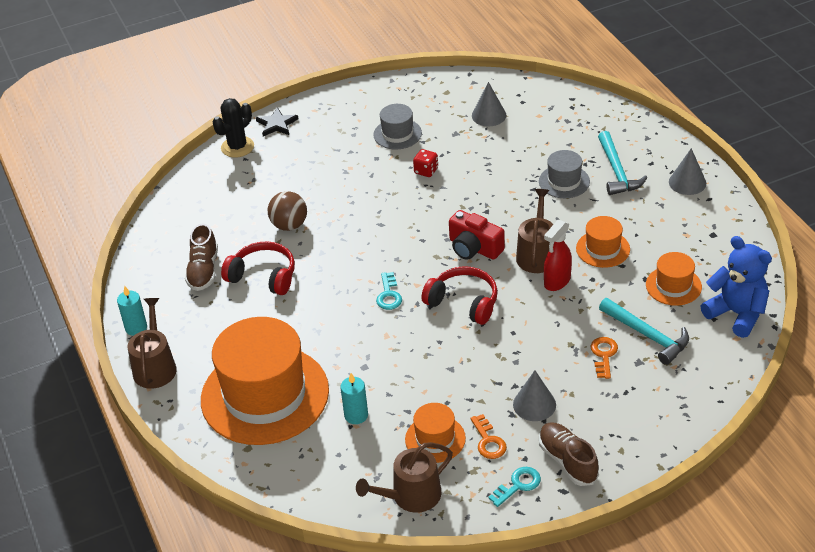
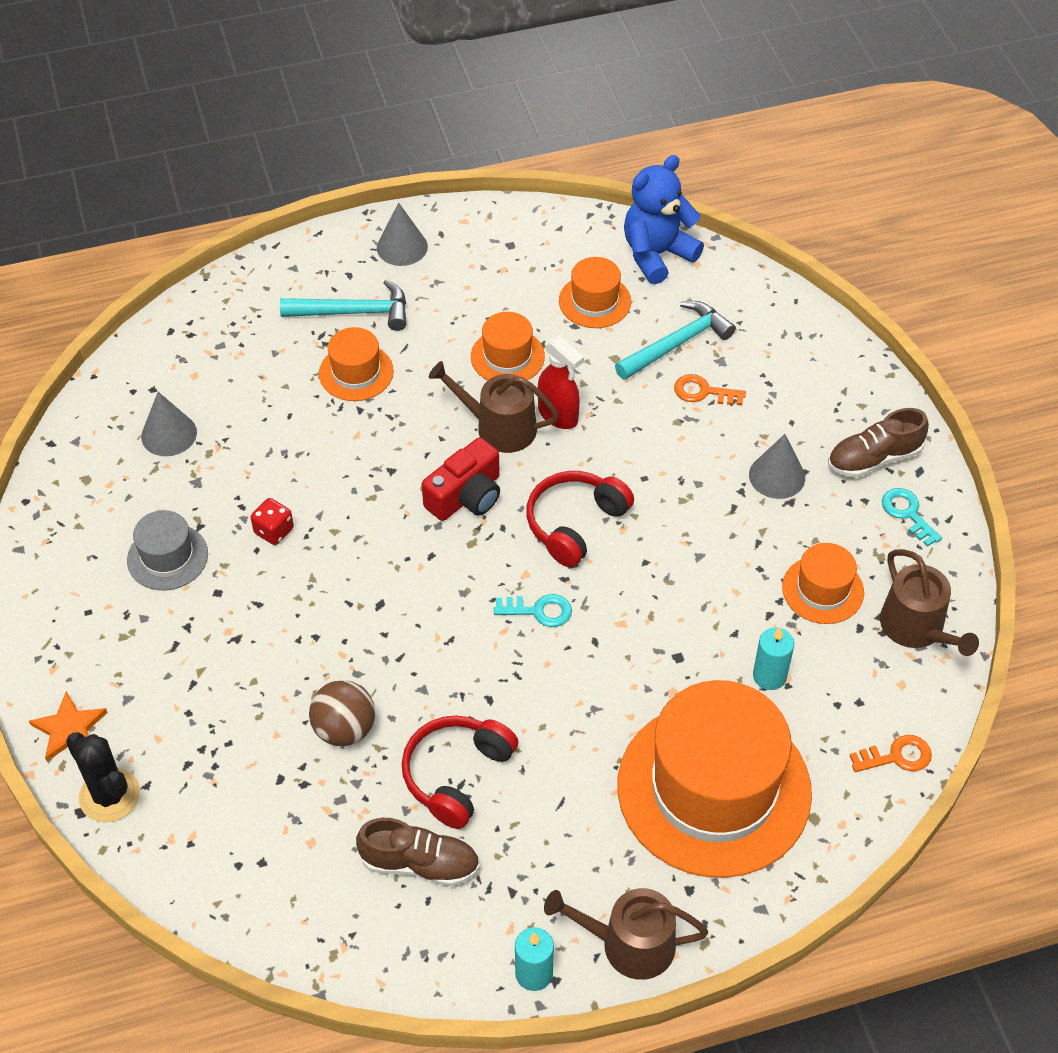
camera: 85 degrees left, 10 degrees up
(277, 124) = (69, 729): black star -> orange star
(488, 441) = (833, 533): orange key -> orange key (897, 756)
(564, 181) = (356, 372): grey hat -> orange hat

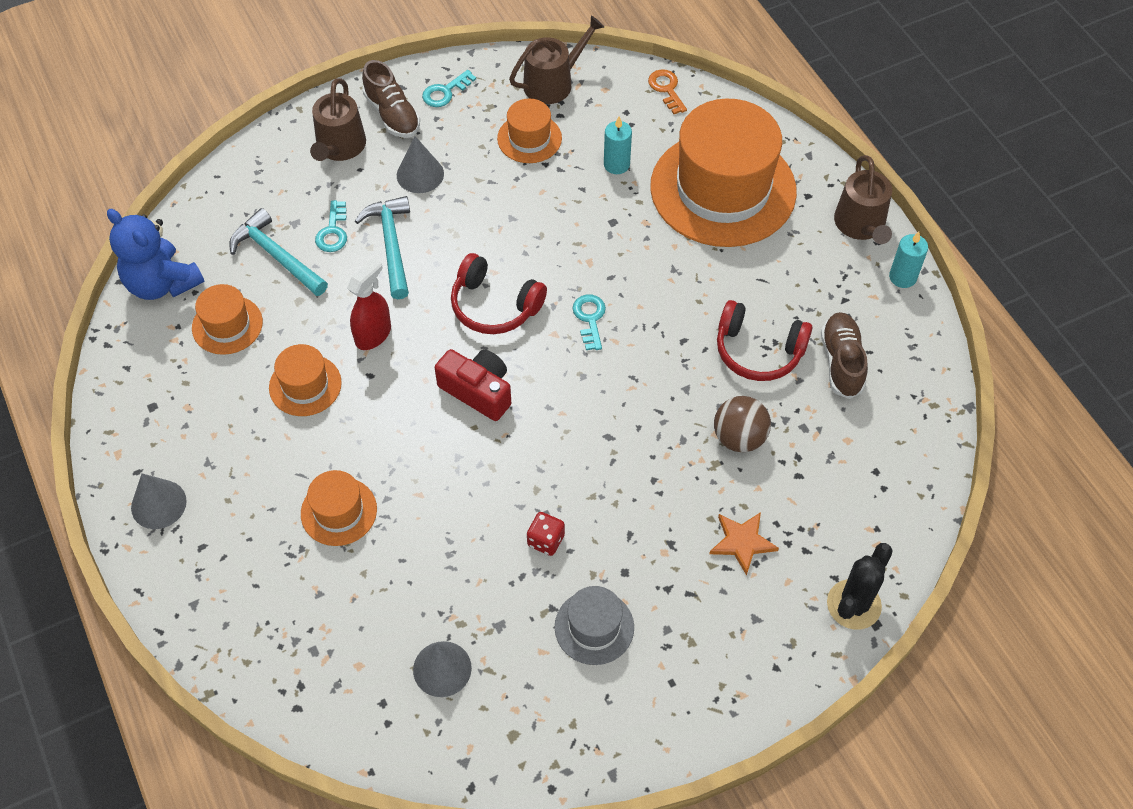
camera: 100 degrees left, 5 degrees up
(69, 729) = (800, 659): orange star -> orange star (742, 542)
(354, 312) = (256, 530): turquoise hammer -> turquoise hammer (391, 245)
(499, 427) = (394, 378): brown watering can -> brown watering can (339, 147)
(703, 392) = (333, 232): orange key -> turquoise key

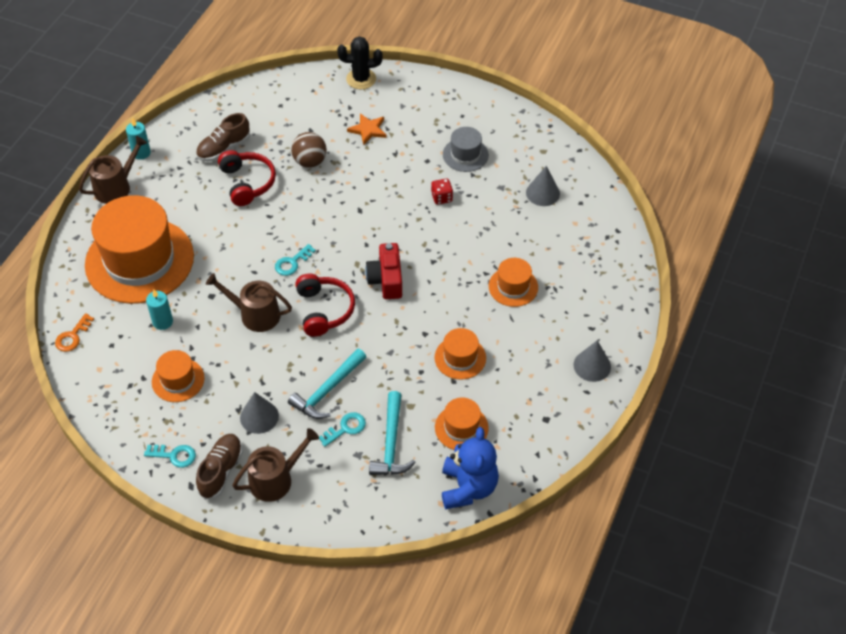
camera: 130 degrees left, 5 degrees down
(373, 334) = (397, 351): red spray bottle -> none
(553, 83) = (115, 400): brown watering can -> brown watering can (255, 314)

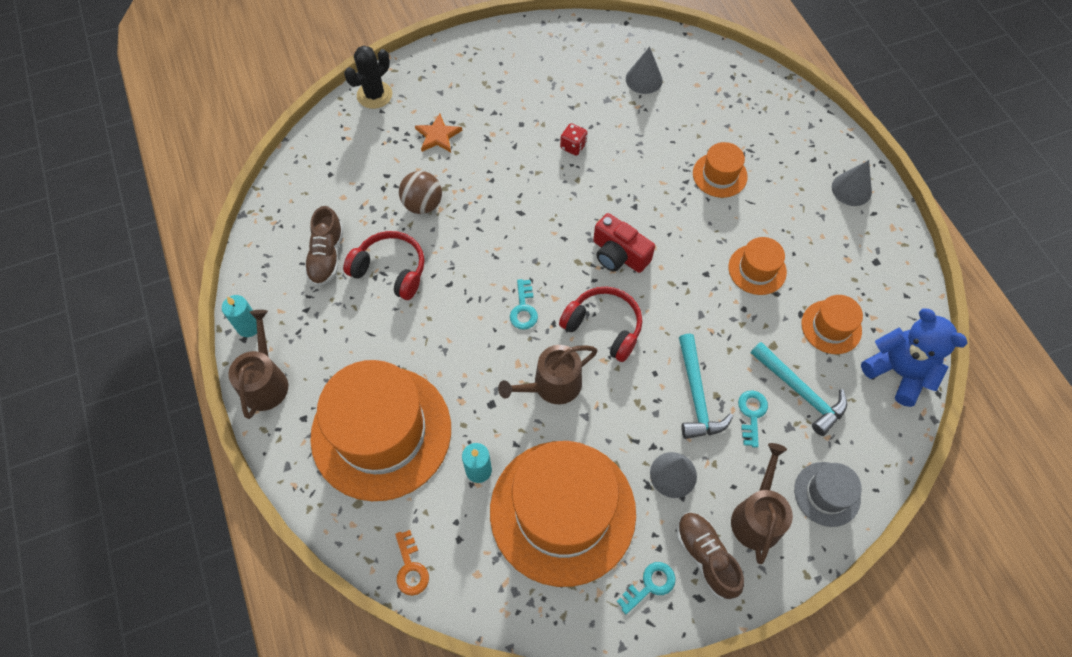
camera: 45 degrees left, 10 degrees up
(178, 380) = (562, 511): orange hat -> orange hat, size x2.20
(465, 155) = (545, 94): grey hat -> grey hat (827, 494)

